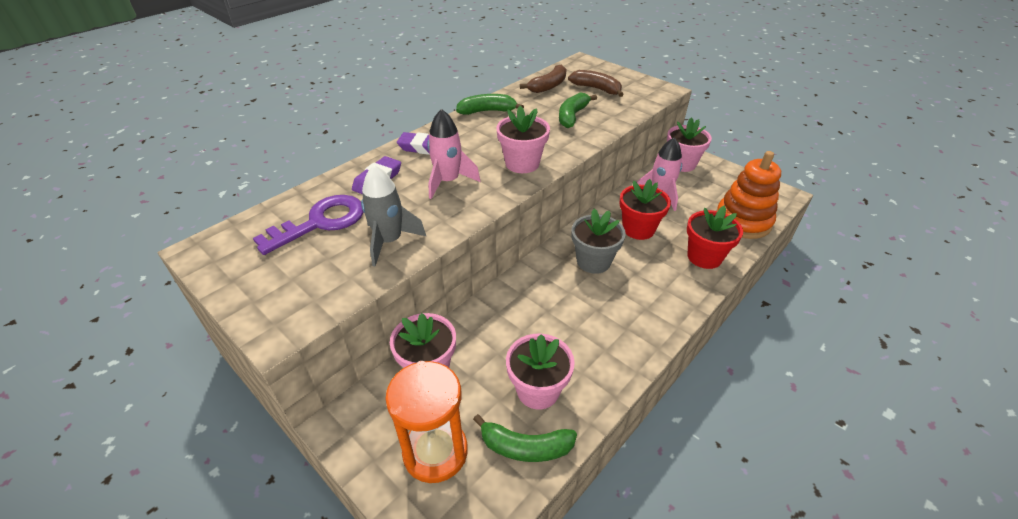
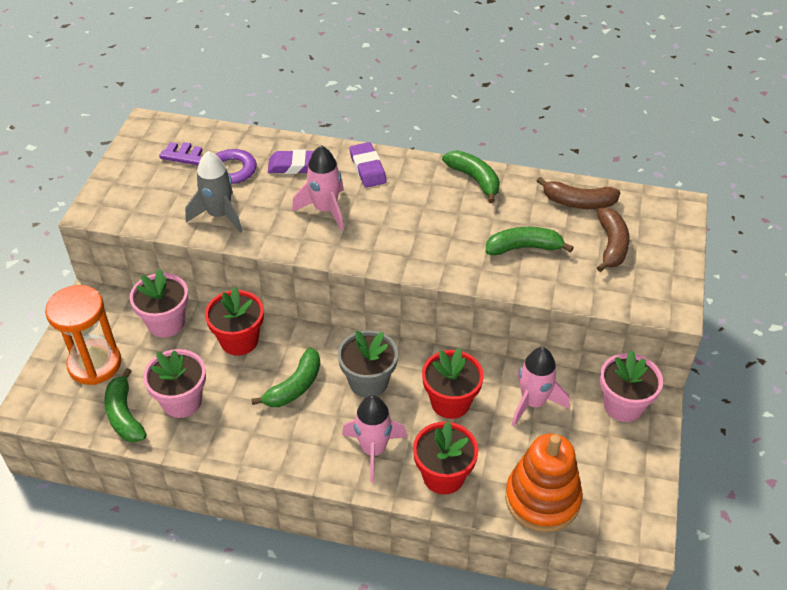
camera: 60 degrees right, 5 degrees up
(493, 322) = (239, 340): none -> red flower pot
(522, 163) = (394, 246): pink flower pot -> none
(571, 305) = (295, 386): none -> green banana
(663, 283) = (373, 450): none -> pink rocket

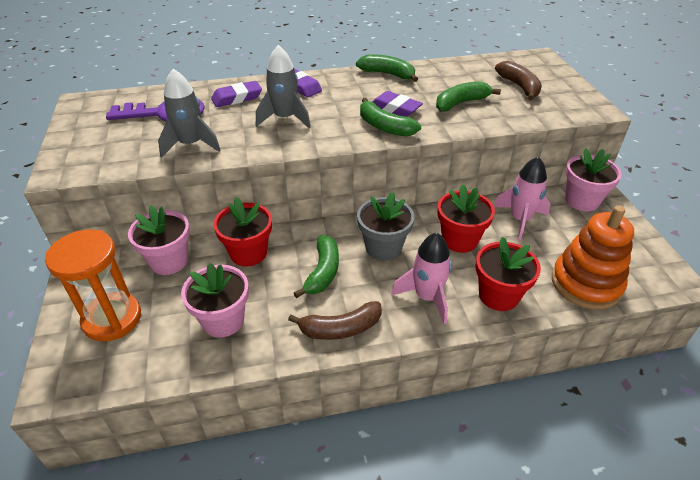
camera: 25 degrees left, 5 degrees down
(124, 415) = (169, 354): green banana -> green banana (384, 127)
(325, 210) = (285, 118): pink rocket -> grey rocket
(447, 232) = (395, 108): none -> purple eraser
(578, 202) = (473, 70): brown banana -> brown banana (340, 329)

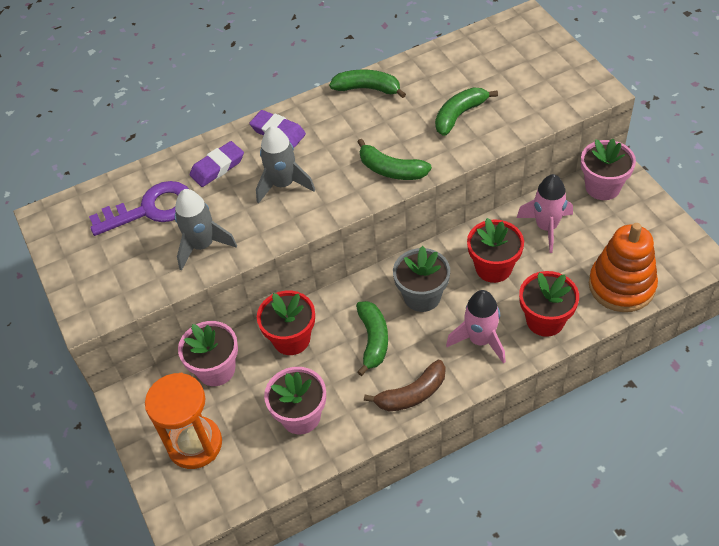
camera: 10 degrees left, 10 degrees up
(395, 108) = (393, 140): purple eraser -> none
(519, 86) = (514, 74): brown banana -> none

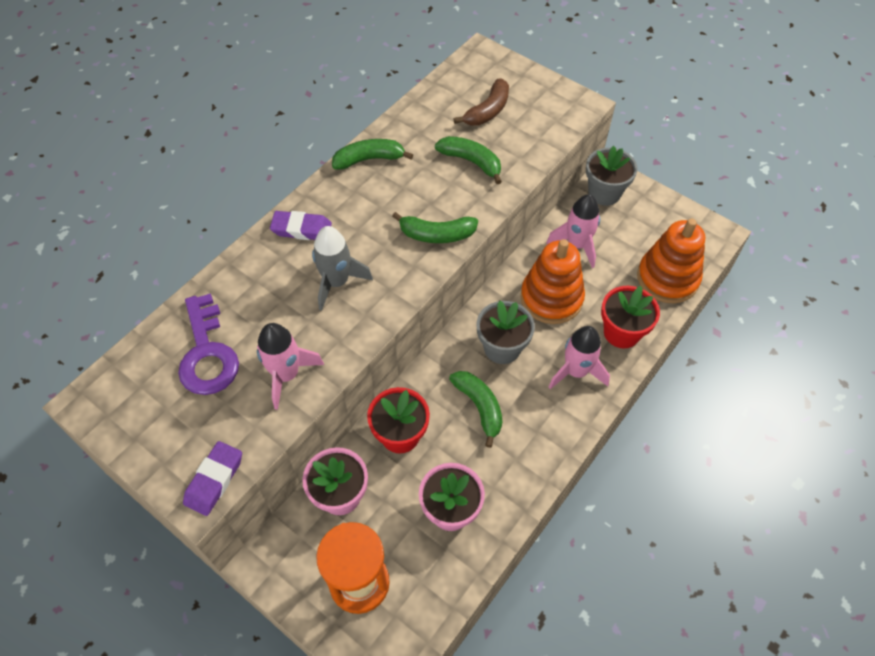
camera: 30 degrees left, 5 degrees up
(151, 209) = (207, 353): purple key -> purple key turned 120 degrees clockwise
(203, 246) = (287, 375): grey rocket -> pink rocket
(217, 167) = (257, 285): purple eraser -> purple eraser (214, 480)
(412, 394) = (543, 447): brown banana -> brown banana (488, 111)
(459, 115) = (471, 162): green banana -> green banana turned 105 degrees clockwise
(493, 268) = (551, 298): red flower pot -> orange stacking toy
(602, 187) = (604, 193): pink flower pot -> grey flower pot

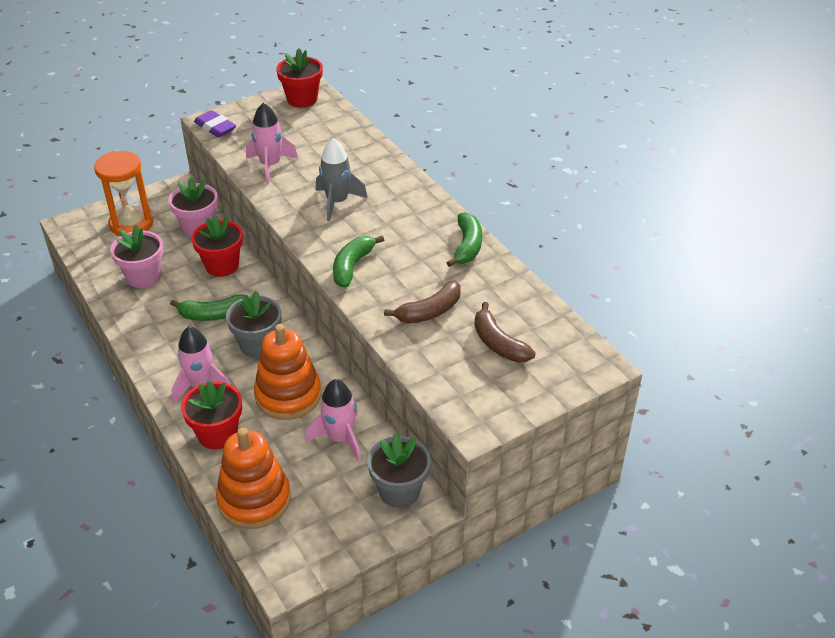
camera: 110 degrees right, 15 degrees down
(118, 401) = (302, 99): none -> red flower pot
(207, 353) = (314, 136): purple key -> none
(301, 229) = (404, 194): purple eraser -> none
(471, 162) = (430, 311): green banana -> brown banana

